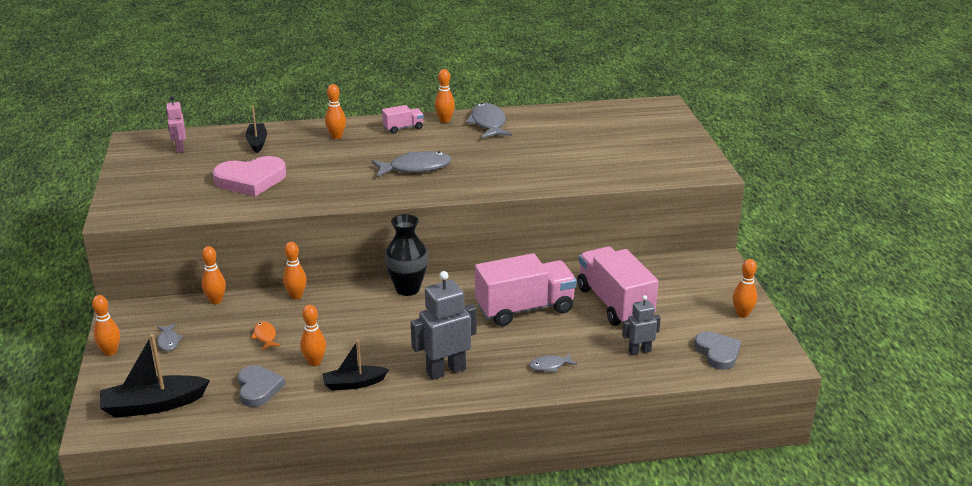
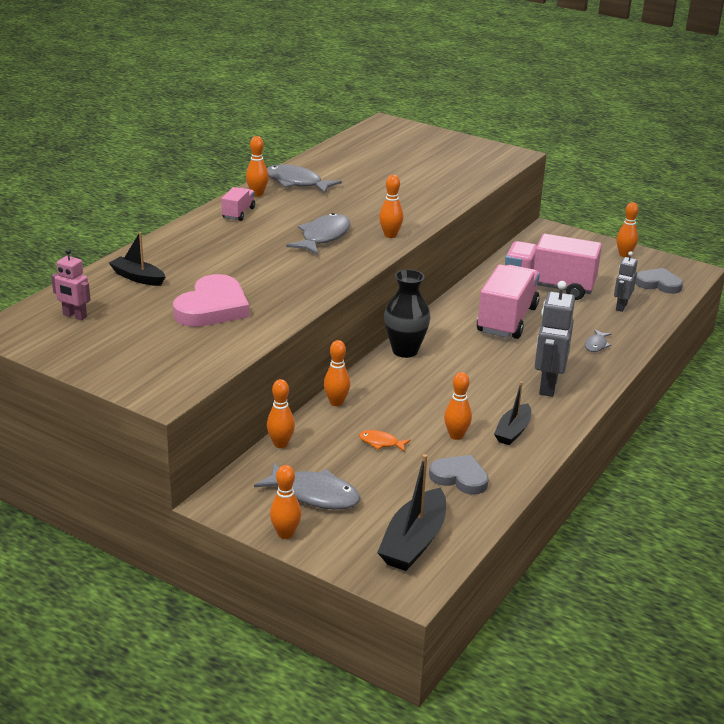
camera: 50 degrees left, 0 degrees up
(168, 341) = (315, 495): grey fish -> grey fish, size x1.94
(336, 136) = (198, 243): orange bowling pin -> orange bowling pin (390, 235)

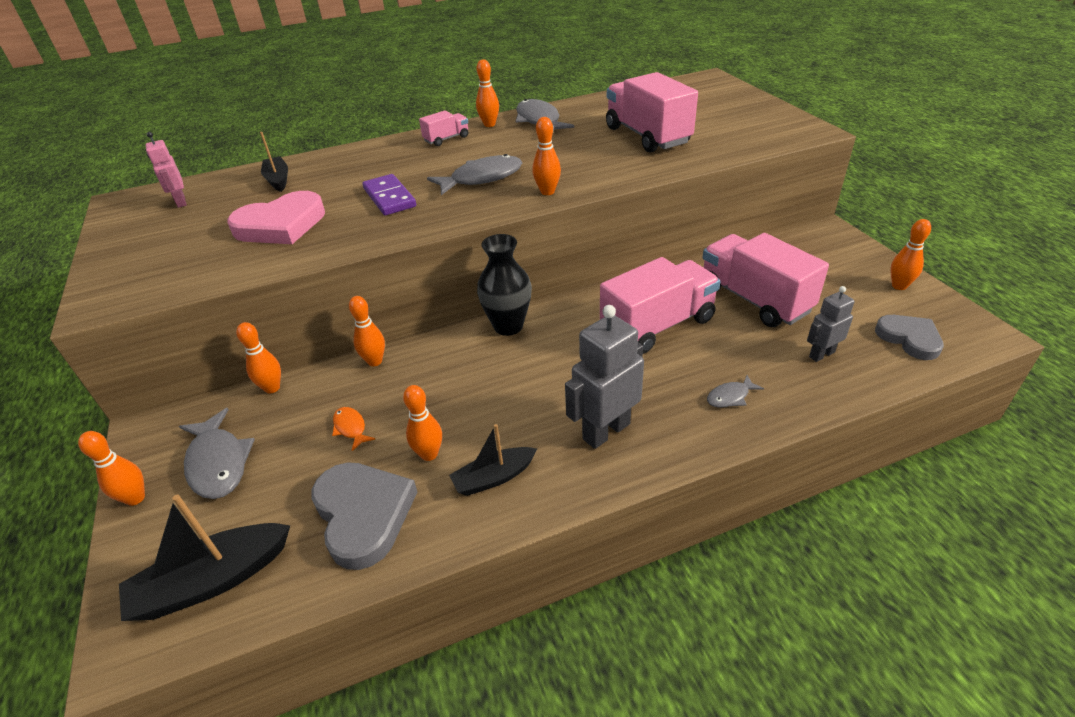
camera: 40 degrees right, 10 degrees up
(270, 267) = (389, 198): none -> purple domino
(404, 179) = (647, 136): none -> pink truck
(460, 477) = (363, 515): grey heart -> grey heart, size x1.51

